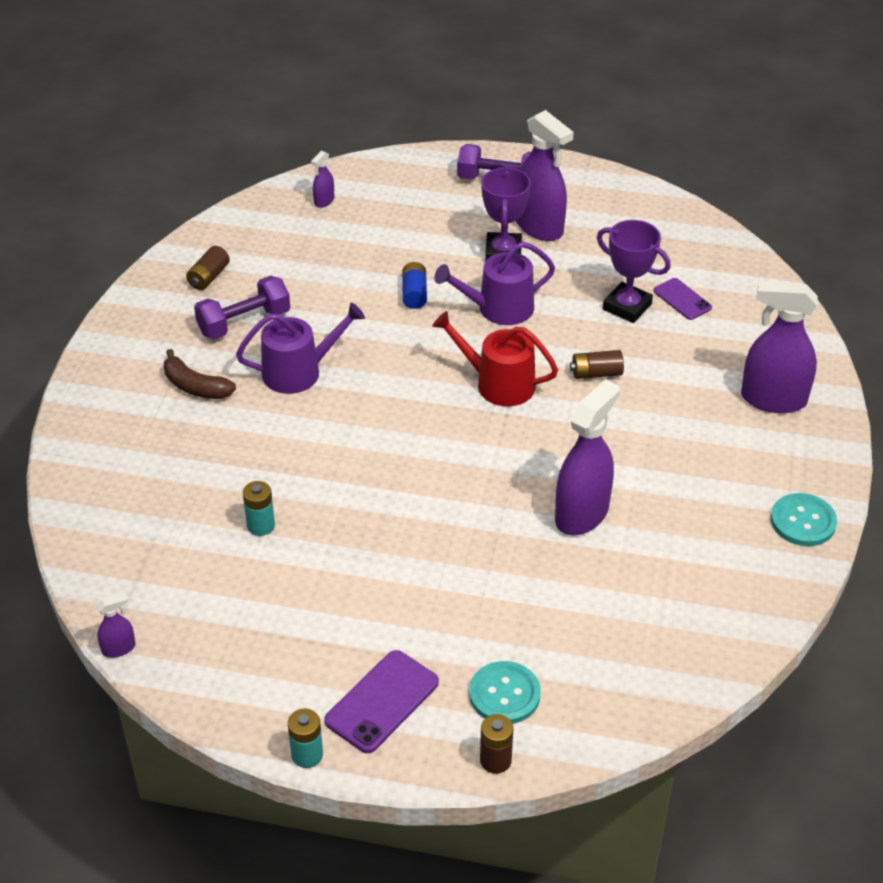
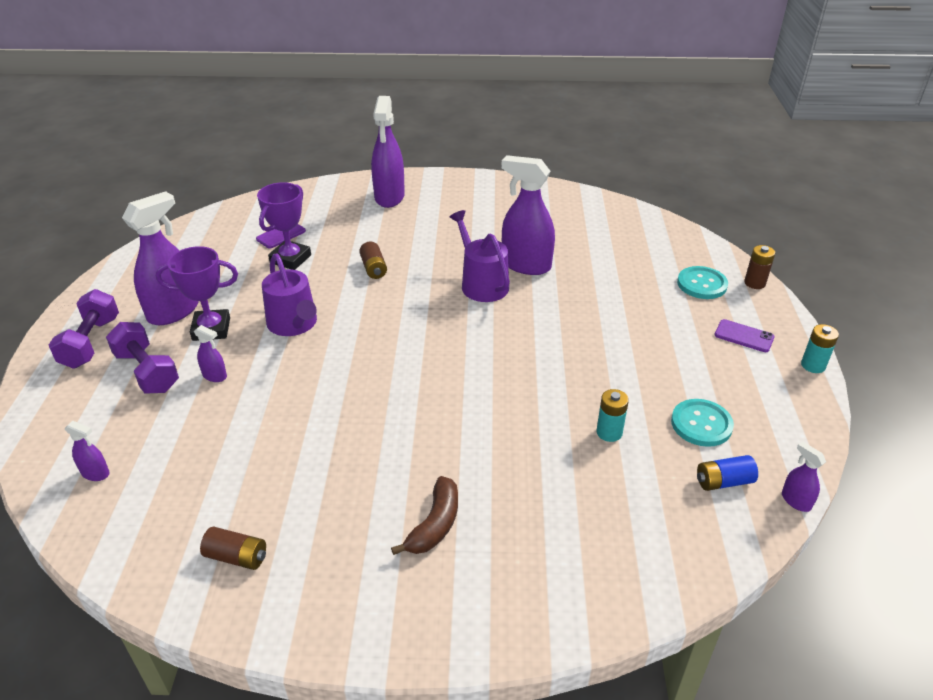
camera: 100 degrees left, 5 degrees down
(244, 322) = (322, 503): purple dumbbell -> purple dumbbell (147, 372)
(298, 372) = (397, 443): purple watering can -> purple watering can (481, 284)
(382, 702) = (744, 336): purple phone -> purple phone, size x0.64
(414, 294) = (272, 378): blue battery -> blue battery (723, 481)
(428, 258) = (215, 376): none -> purple spray bottle
(498, 384) = (394, 315): red watering can -> none
(803, 521) = (500, 186): turquoise button -> turquoise button (701, 424)

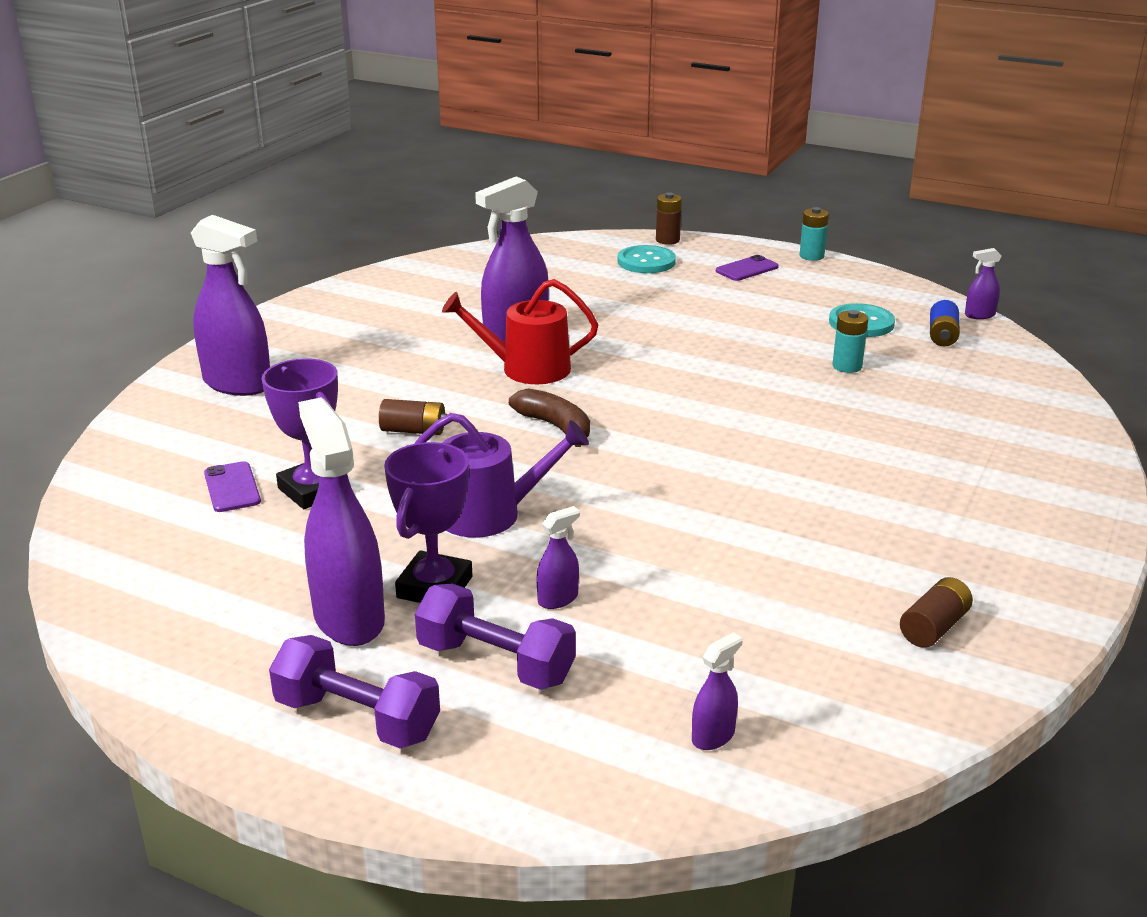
camera: 65 degrees left, 10 degrees down
(147, 372) = (495, 663): purple dumbbell -> purple dumbbell turned 45 degrees clockwise
(435, 524) = (935, 488): brown banana -> brown banana (555, 426)
(481, 284) = (527, 369): purple watering can -> red watering can

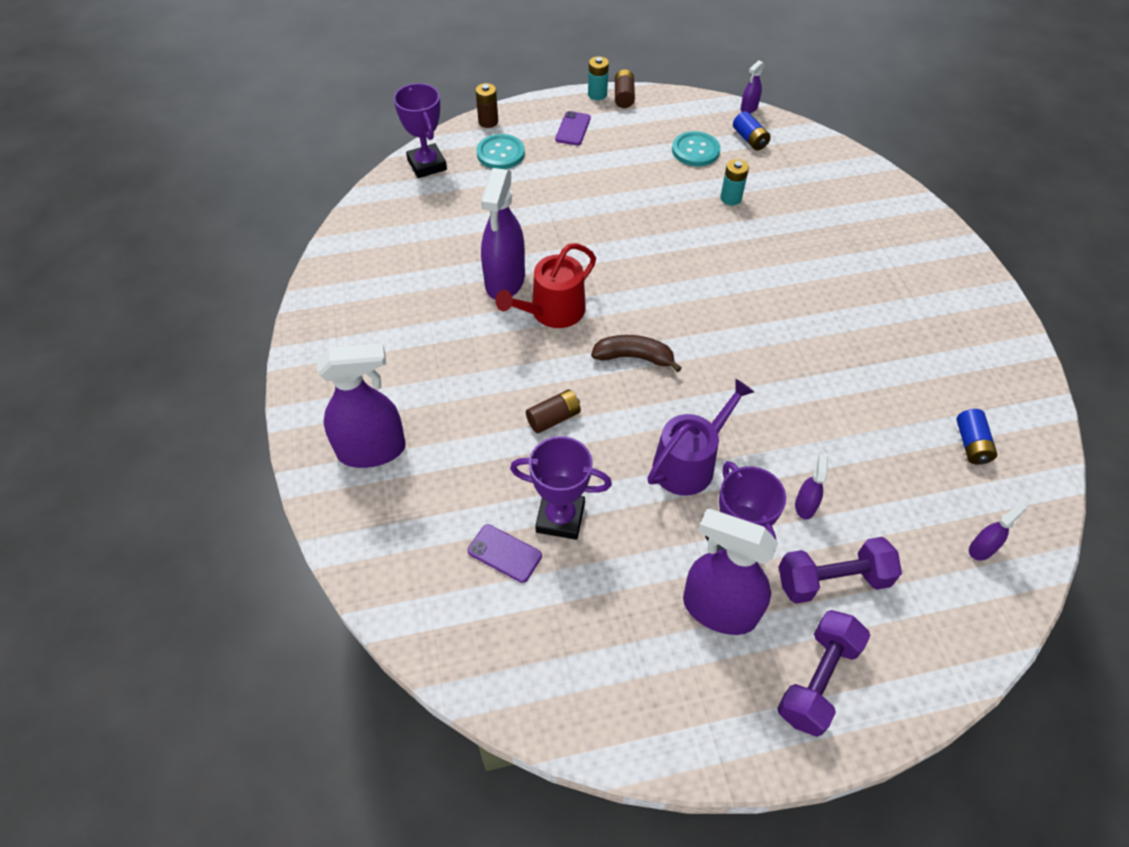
camera: 40 degrees left, 25 degrees up
(357, 719) = (817, 680): purple dumbbell -> purple dumbbell turned 45 degrees counterclockwise
(565, 247) = (427, 165): none -> purple trophy
(713, 736) = (981, 549): purple spray bottle -> purple spray bottle turned 45 degrees clockwise
(844, 654) = (971, 444): none -> blue battery
(934, 627) = (985, 394): brown battery -> brown battery (623, 97)

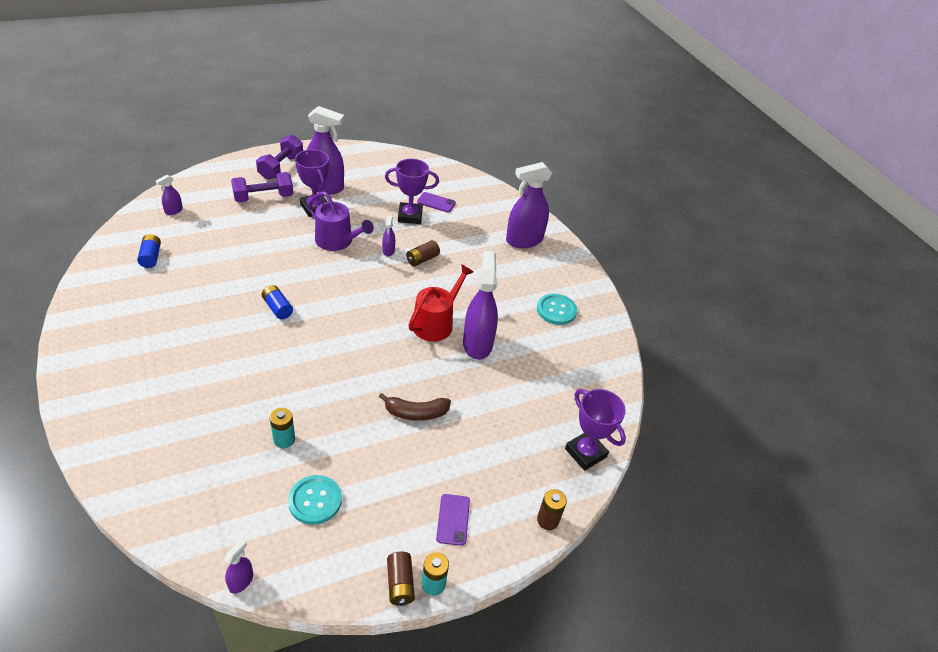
camera: 165 degrees right, 10 degrees down
(500, 153) = (520, 475): turquoise button -> turquoise button (556, 310)
(634, 357) = (373, 296): brown banana -> brown banana (416, 413)
(689, 463) = (337, 241): purple watering can -> purple watering can turned 90 degrees counterclockwise
(749, 139) = (250, 525): blue battery -> blue battery (277, 308)
(805, 506) = (270, 225): purple spray bottle -> purple spray bottle (388, 251)

